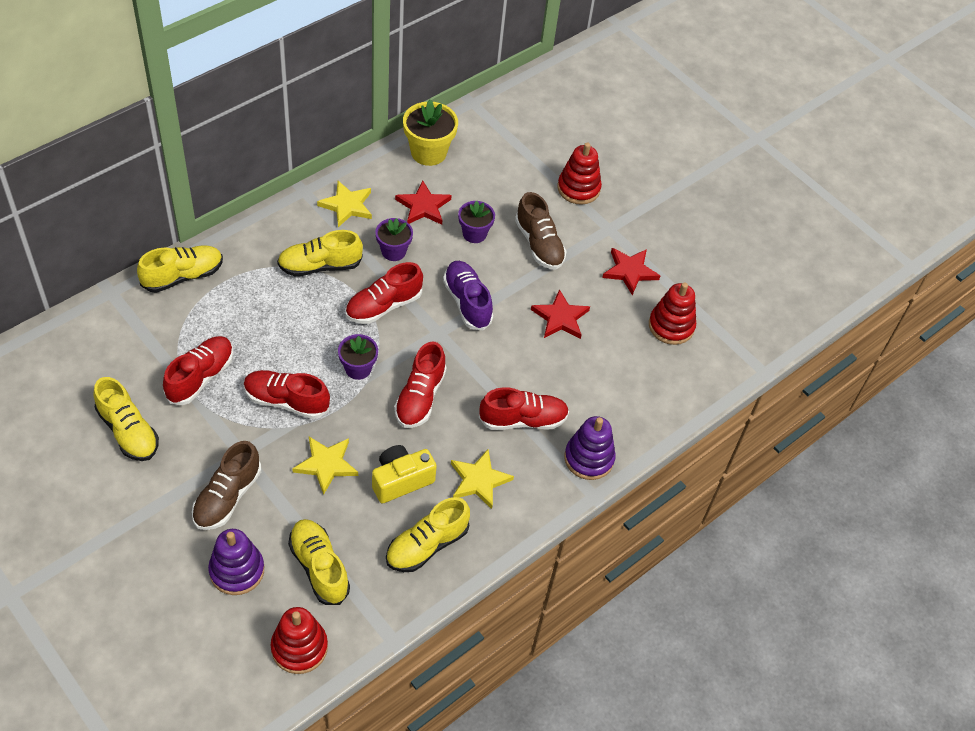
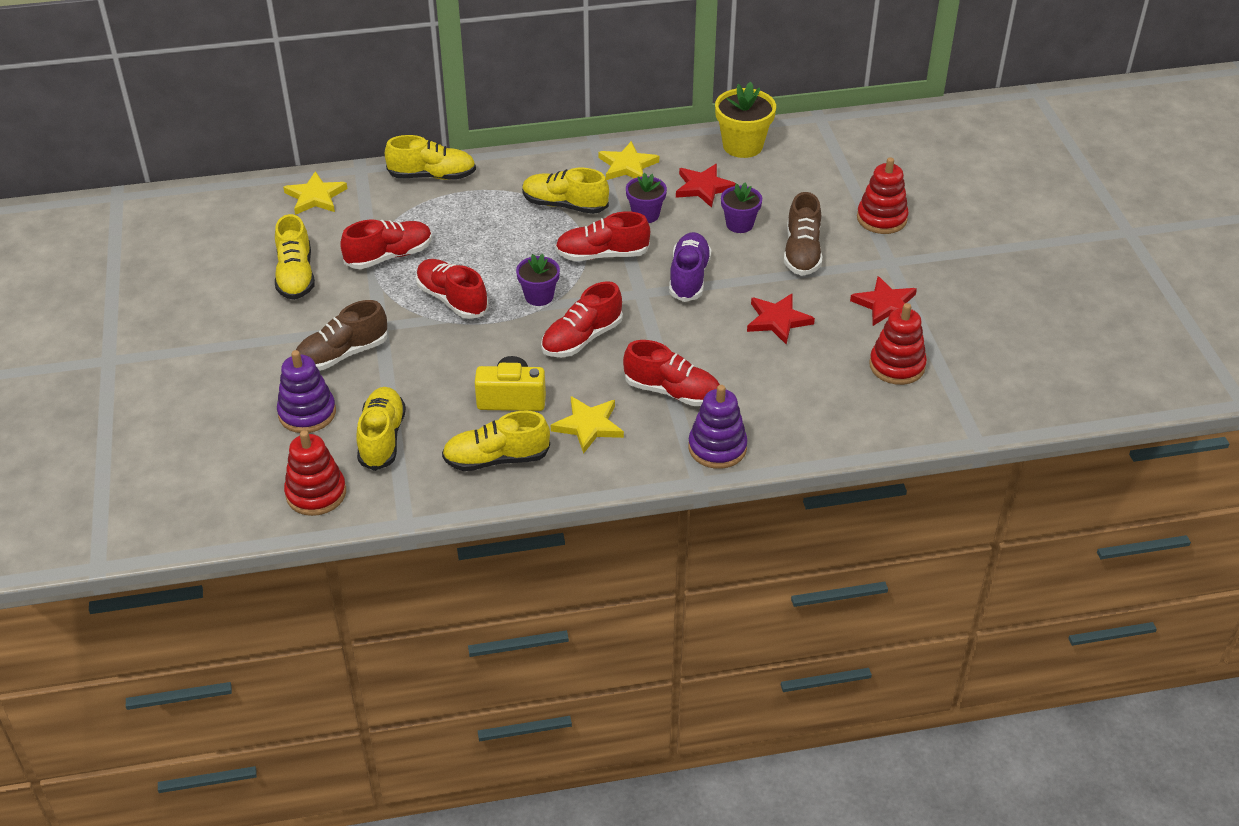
camera: 35 degrees right, 10 degrees down
(326, 464) = (450, 361): yellow star -> yellow star (315, 197)

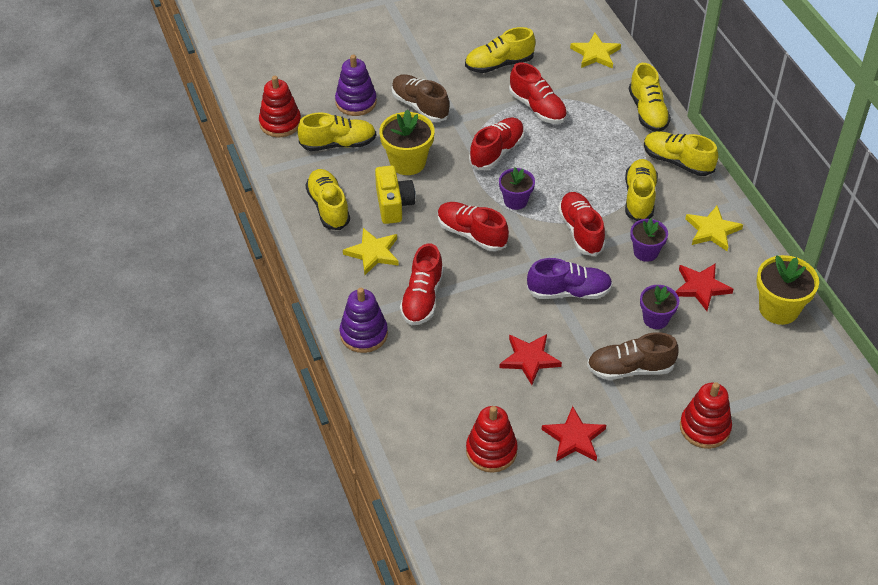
camera: 80 degrees right, 5 degrees up
(441, 377) = (407, 162): none -> yellow flower pot
(519, 169) = (677, 162): none -> yellow shoe

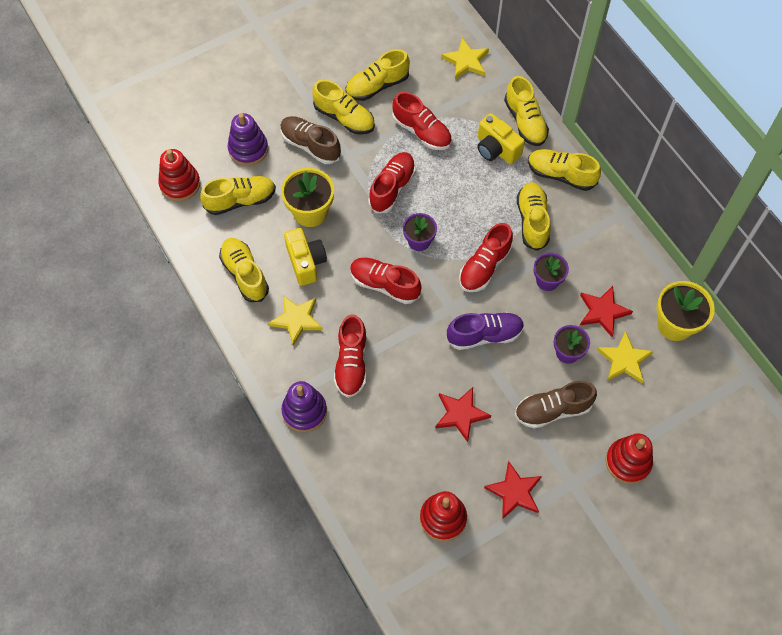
camera: 10 degrees left, 15 degrees up
(459, 87) = (344, 118): none -> yellow shoe
(580, 231) = (484, 266): red shoe -> red shoe turned 120 degrees counterclockwise
(613, 131) = (496, 149): none -> yellow camera
(712, 230) = (604, 247): yellow star -> yellow star (624, 360)

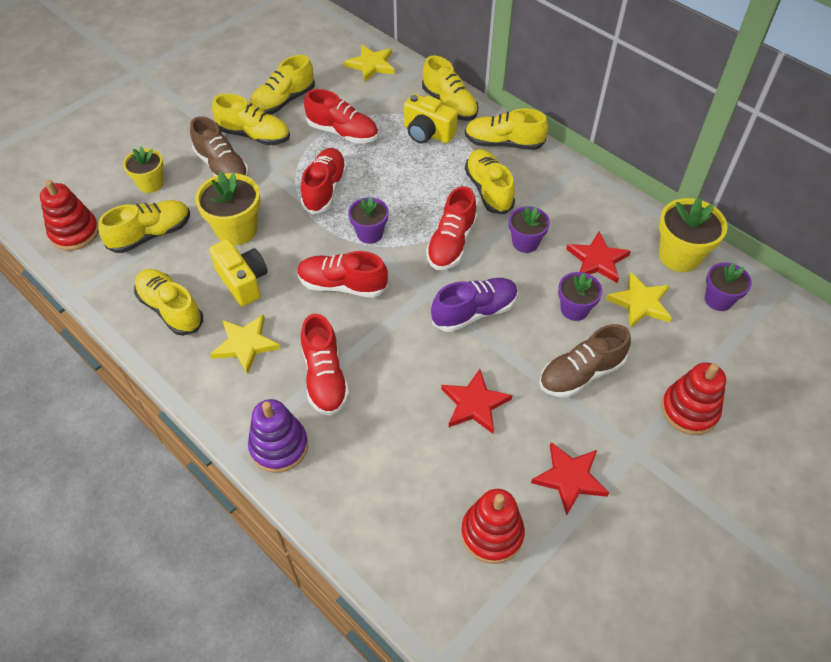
camera: 15 degrees left, 10 degrees down
(248, 149) = (151, 184): purple stacking toy -> yellow flower pot
(310, 145) = (222, 167): brown shoe -> brown shoe turned 150 degrees counterclockwise
(691, 373) = (718, 300): none -> purple flower pot

